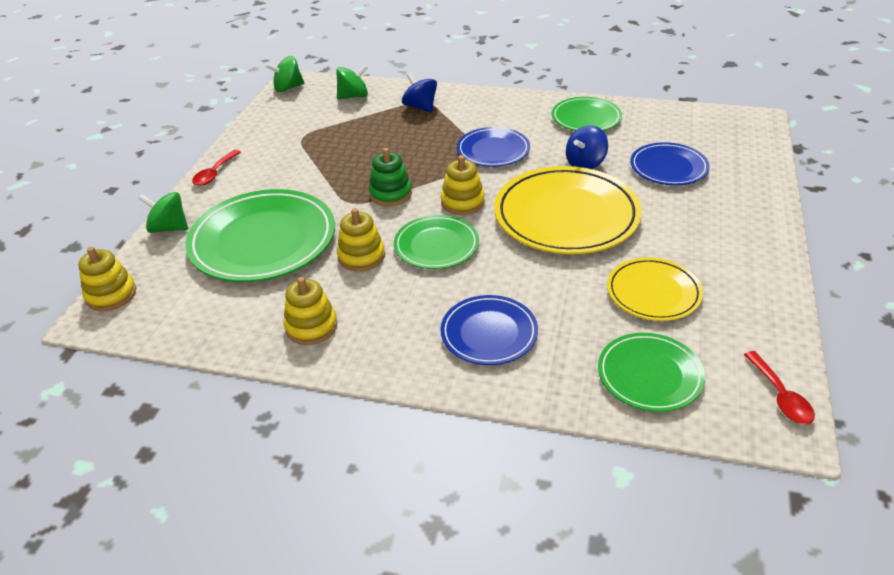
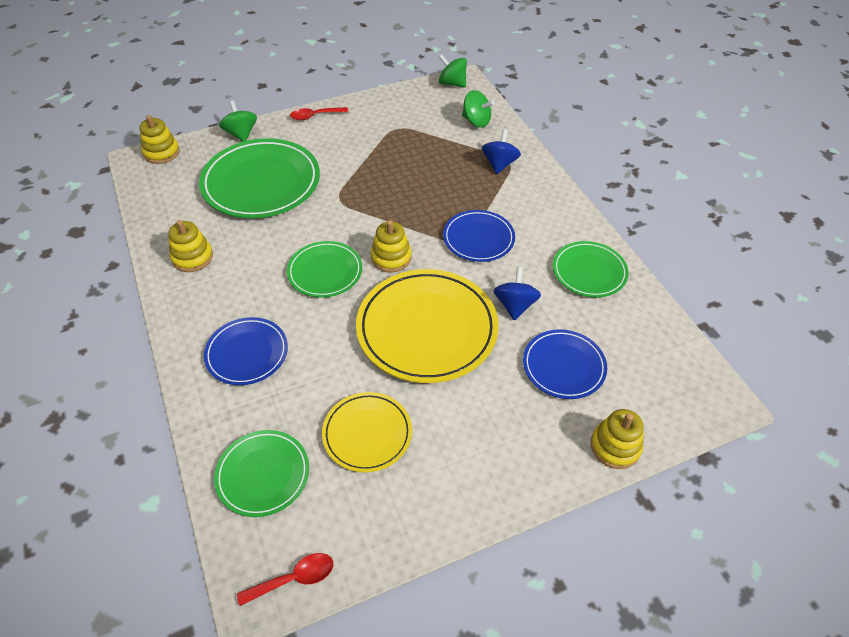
camera: 50 degrees right, 10 degrees up
(361, 256) = (282, 239): yellow stacking toy -> yellow stacking toy (615, 446)
(390, 194) = (367, 213): green stacking toy -> none
(585, 163) = (515, 305): blue spinning top -> blue spinning top turned 90 degrees clockwise
(780, 396) = (294, 579): red spoon -> red spoon turned 150 degrees counterclockwise

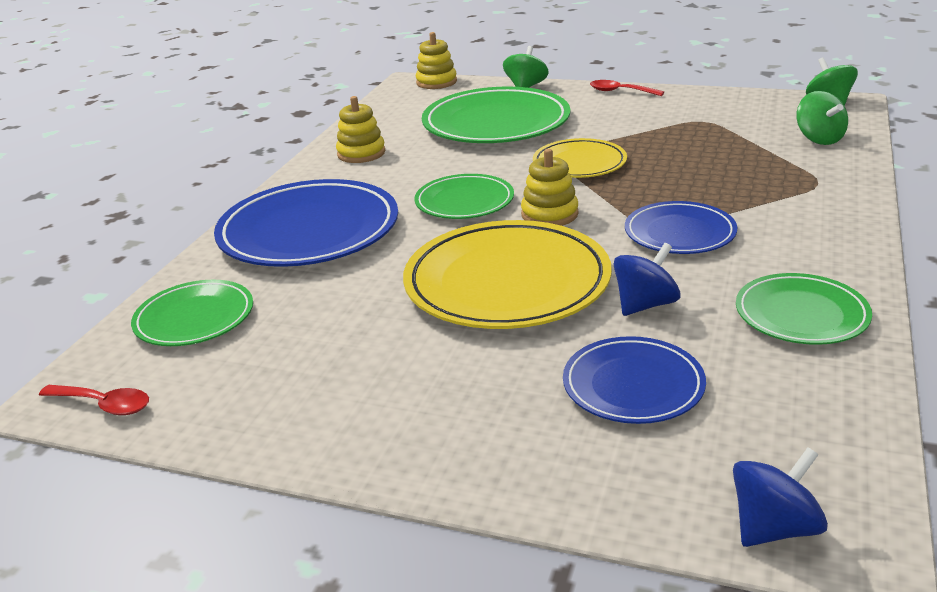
camera: 45 degrees right, 20 degrees down
(247, 353) = (309, 231): blue plate -> blue plate, size x1.76
(367, 433) = (324, 335): yellow plate -> yellow plate (579, 163)
(499, 164) = (800, 181): blue spinning top -> blue spinning top (774, 527)
(615, 446) = (595, 497): yellow stacking toy -> none

